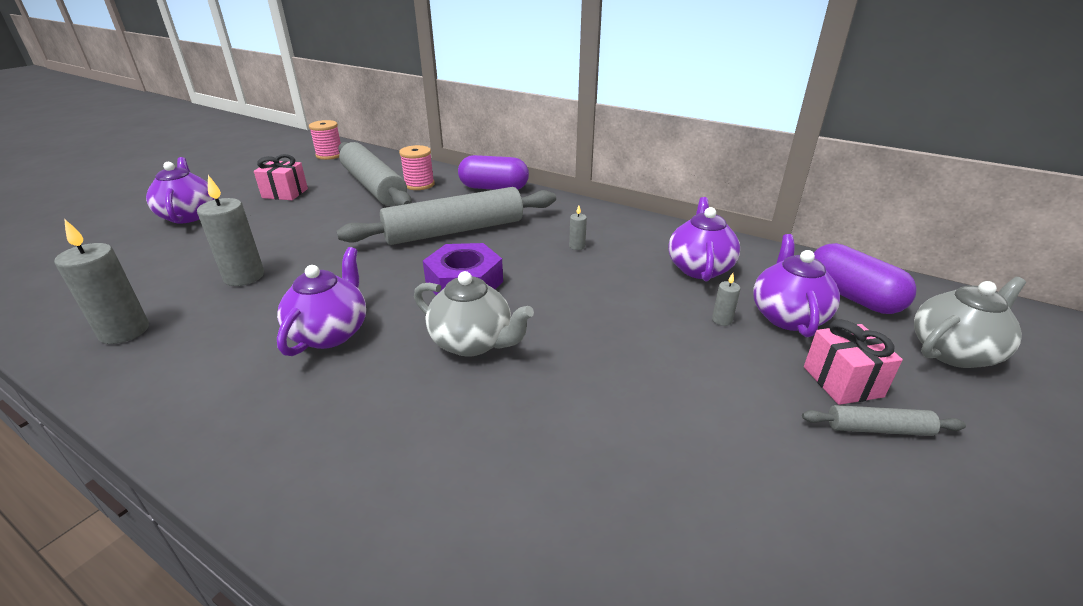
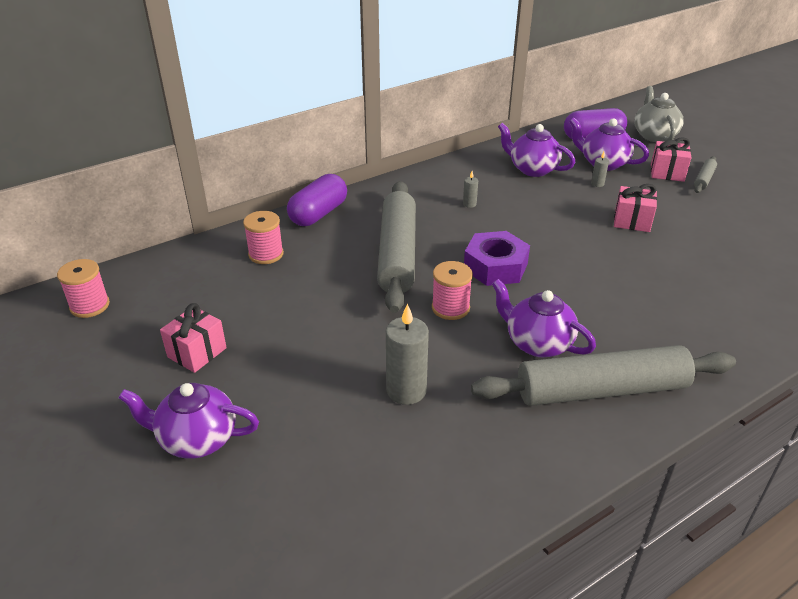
camera: 65 degrees left, 5 degrees up
(124, 331) = (473, 473): grey candle -> none
(374, 186) = (240, 284): grey rolling pin -> grey rolling pin (601, 390)
(377, 272) = (450, 308): none -> pink spool
(473, 342) = (581, 279): grey teapot -> none
(650, 365) = (632, 221): none -> pink gift

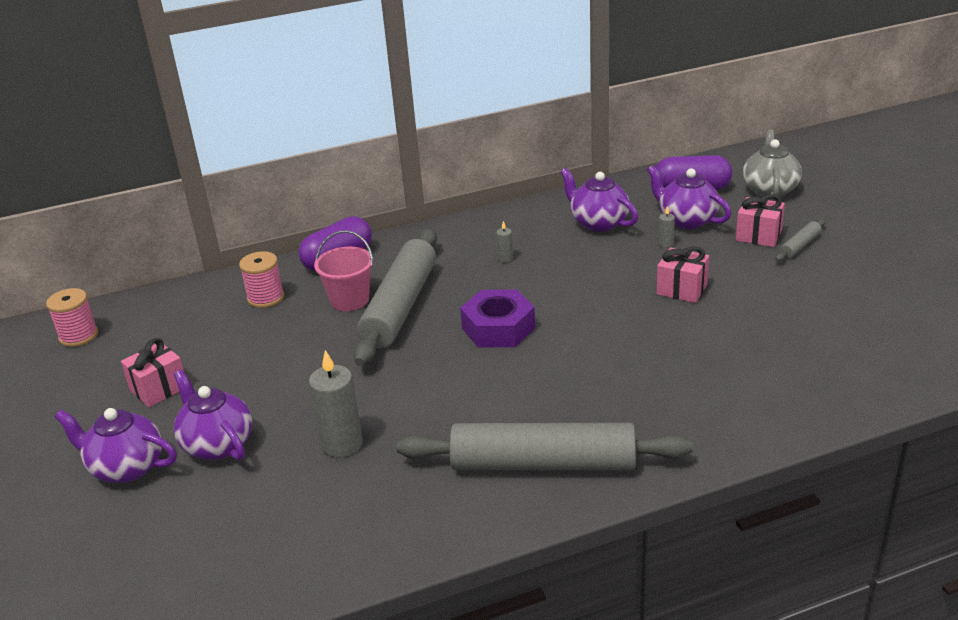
camera: 15 degrees right, 5 degrees down
(347, 251) = (349, 300): none -> pink bucket
(450, 308) = (428, 367): pink spool -> none
(537, 343) = (501, 411): purple teapot -> purple teapot (217, 444)

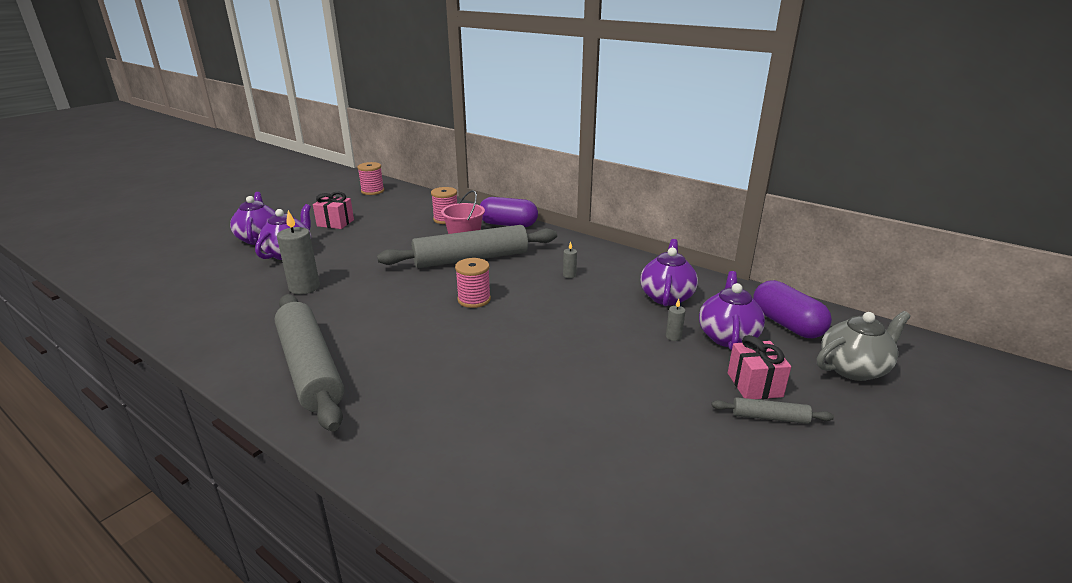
camera: 55 degrees right, 5 degrees down
(498, 328) = (474, 299): purple nut -> pink spool
(682, 289) = (608, 365): pink gift -> none

